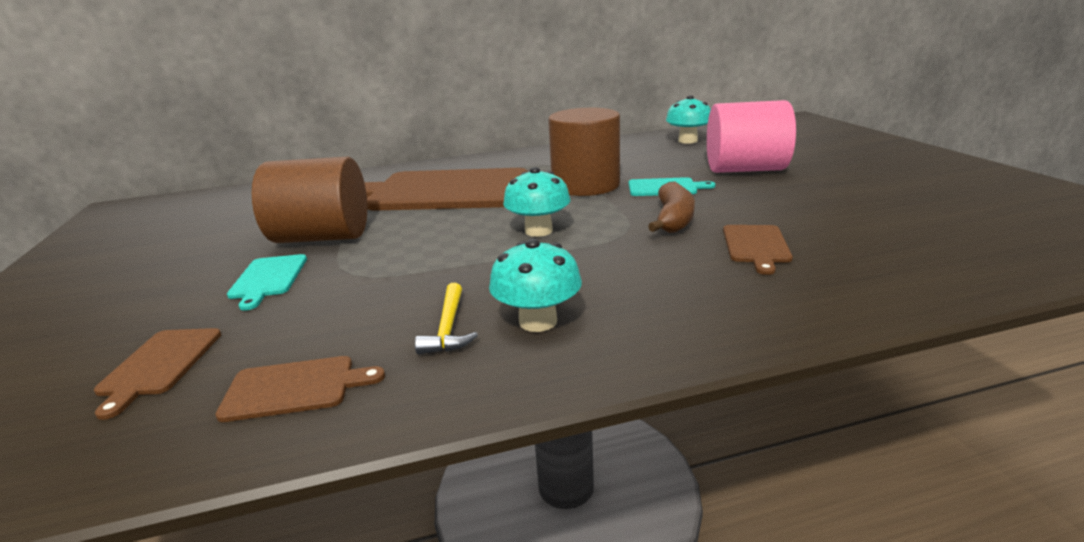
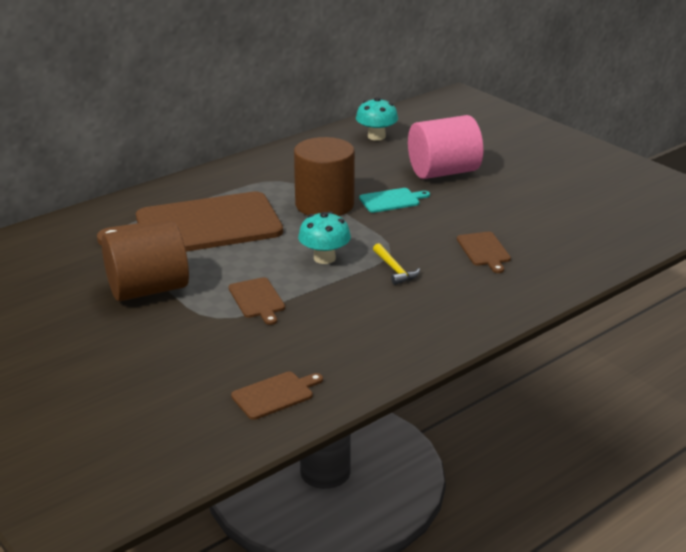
camera: 25 degrees left, 5 degrees up
(159, 365) = (165, 401): brown cutting board -> brown cutting board (257, 299)
(268, 279) = (153, 332): turquoise cutting board -> none
(448, 328) = (331, 343): yellow hammer -> yellow hammer (394, 269)
(538, 321) = (383, 329): turquoise mushroom -> none
(673, 219) = (417, 234): brown banana -> none

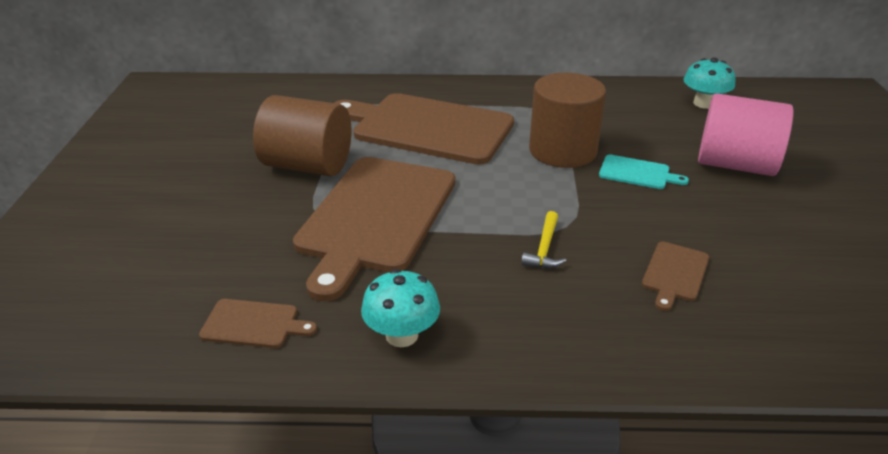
camera: 40 degrees right, 5 degrees up
(257, 299) = (376, 217): brown cutting board -> brown cutting board, size x2.42
(324, 258) = (491, 204): turquoise mushroom -> turquoise mushroom (402, 335)

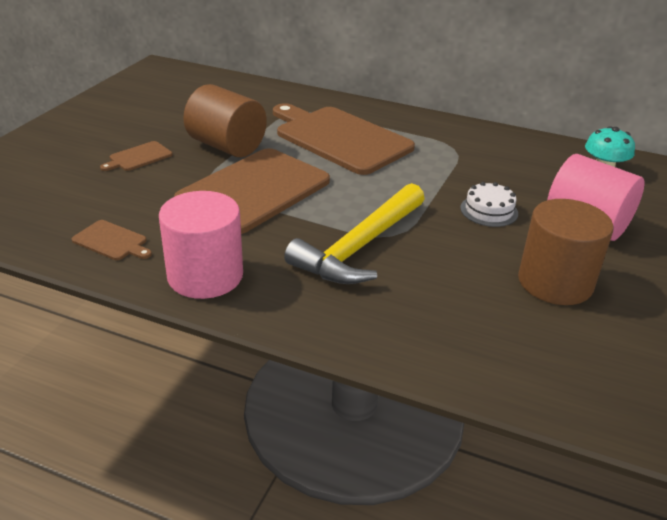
camera: 20 degrees right, 0 degrees up
(402, 335) = (205, 276): turquoise mushroom -> pink cylinder
(544, 248) = (360, 246): yellow hammer -> yellow hammer, size x2.44
(562, 151) = (438, 179): brown cylinder -> brown cylinder (555, 282)
(637, 173) = (489, 210): turquoise cutting board -> white cake
(675, 273) = (453, 291): brown cutting board -> brown cutting board (138, 157)

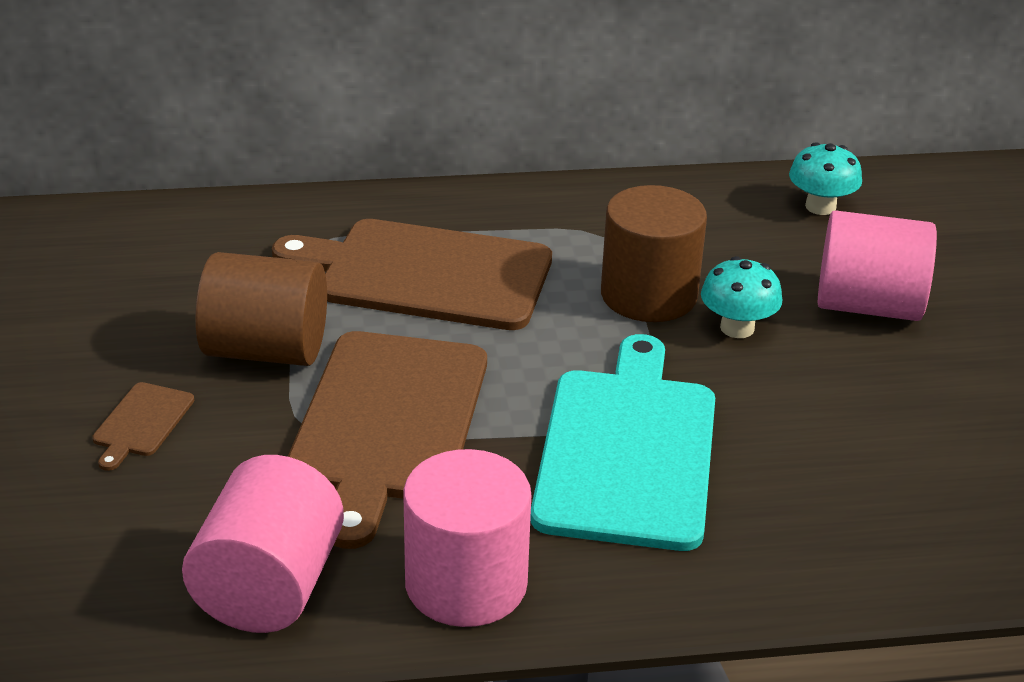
camera: 30 degrees left, 0 degrees up
(112, 241) = (269, 587): brown cutting board -> pink cylinder
(360, 246) = (627, 450): yellow hammer -> turquoise cutting board
(489, 210) = (737, 328): white cake -> turquoise mushroom
(555, 282) = (900, 408): brown cylinder -> brown cylinder (648, 295)

